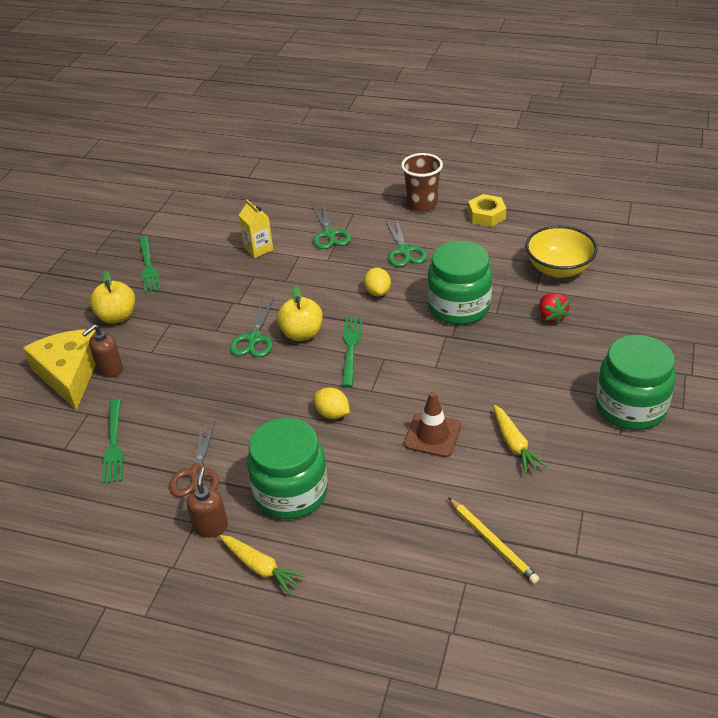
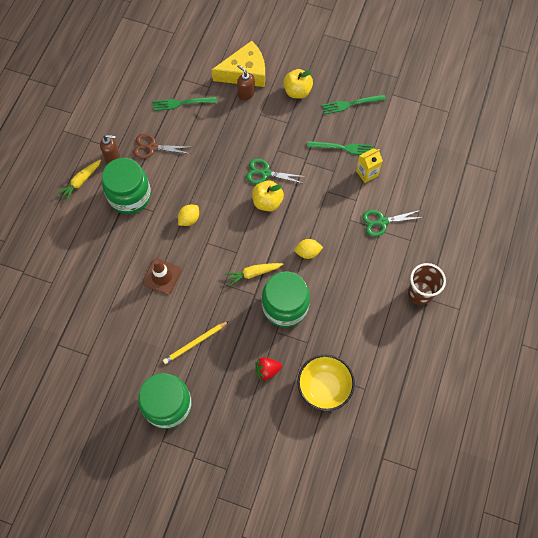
camera: 90 degrees right, 25 degrees up
(350, 348) = (249, 232): green fork -> green fork (343, 148)
(404, 251) = (356, 274): green scissors -> none
(486, 215) = (401, 342): yellow nut -> none
(492, 542) = (75, 300): yellow pencil -> yellow pencil (195, 343)
(514, 444) = (146, 324): yellow carrot -> yellow carrot (253, 273)

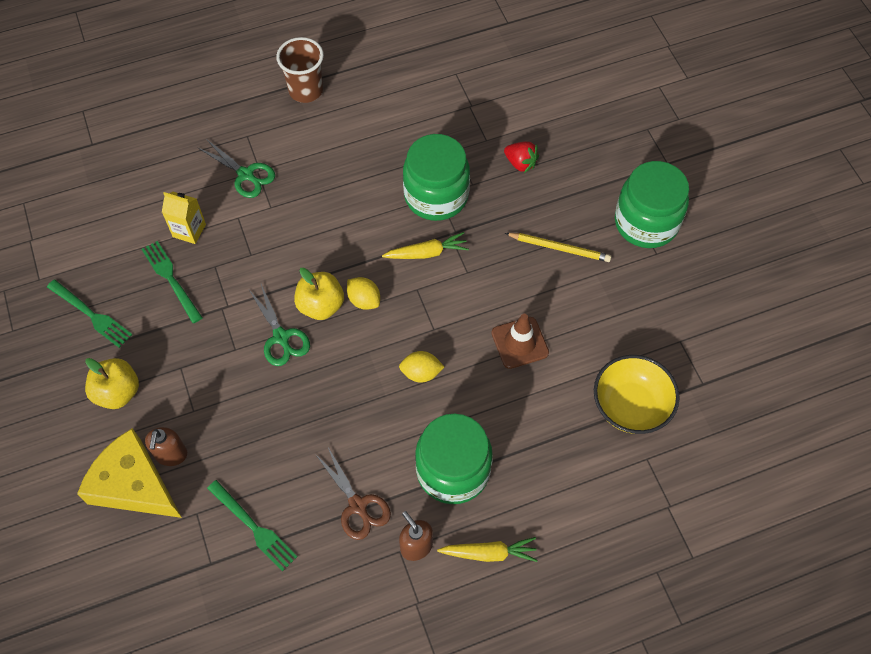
camera: 130 degrees left, 5 degrees down
(253, 273) = (426, 253): yellow carrot -> yellow carrot turned 45 degrees counterclockwise
(308, 252) = (350, 219): yellow lemon -> yellow lemon (364, 300)
(324, 387) = (488, 106): yellow bowl -> yellow bowl (630, 406)

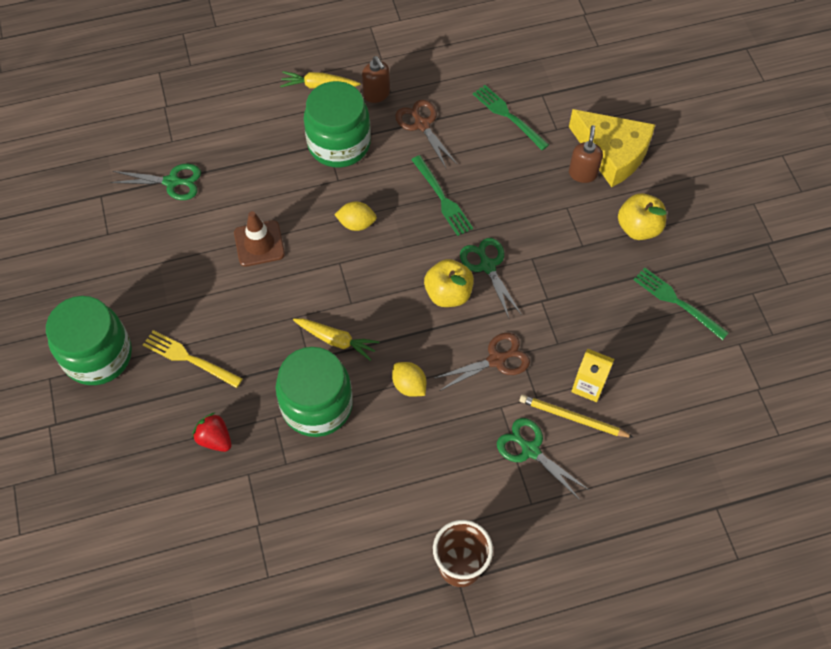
camera: 175 degrees left, 0 degrees up
(170, 278) = (602, 333): green fork -> green fork (442, 198)
(273, 247) = (496, 360): none -> brown scissors
(364, 300) = (405, 296): yellow lemon -> yellow lemon (409, 385)
(426, 253) = (336, 340): yellow carrot -> yellow carrot turned 150 degrees counterclockwise
(559, 248) = (197, 334): yellow pencil -> yellow pencil (573, 418)
(562, 226) = (188, 358): none -> yellow fork
(630, 406) = (172, 182): yellow bowl -> green scissors

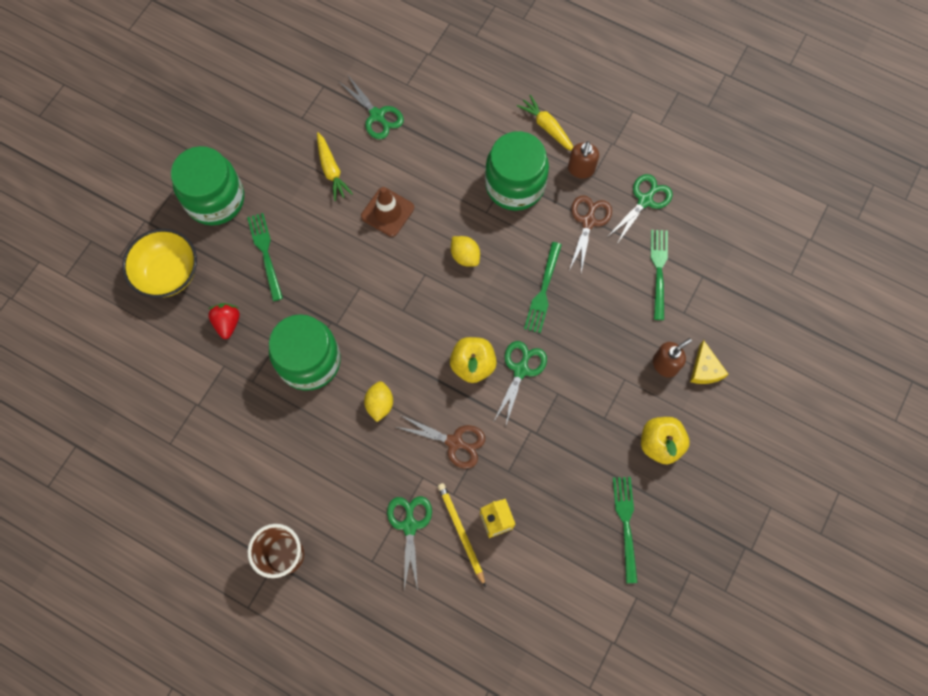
camera: 45 degrees right, 10 degrees up
(118, 447) = (168, 273): none -> yellow bowl
(188, 358) = (265, 252): yellow fork -> green fork
(336, 340) = (366, 327): yellow carrot -> yellow carrot (331, 170)
(446, 78) = (645, 200): none -> green scissors
(612, 153) = (705, 369): yellow cheese -> yellow cheese, size x0.50

